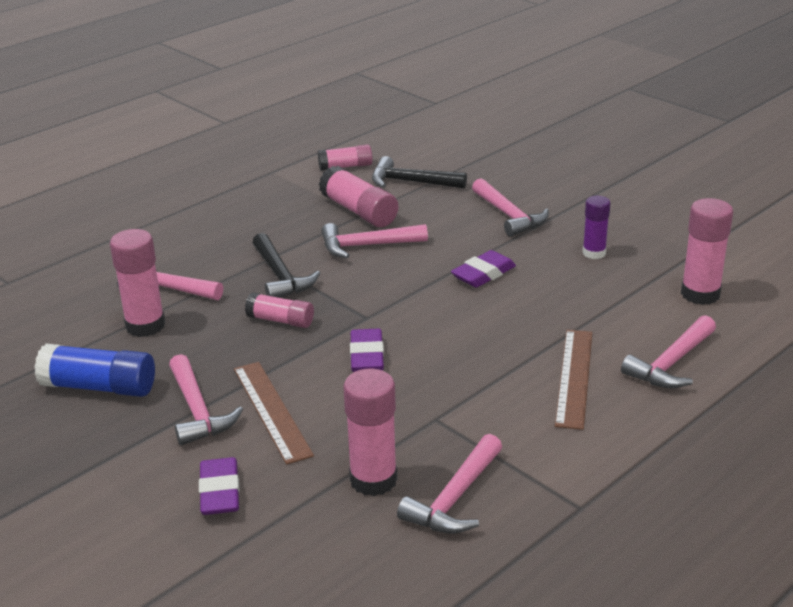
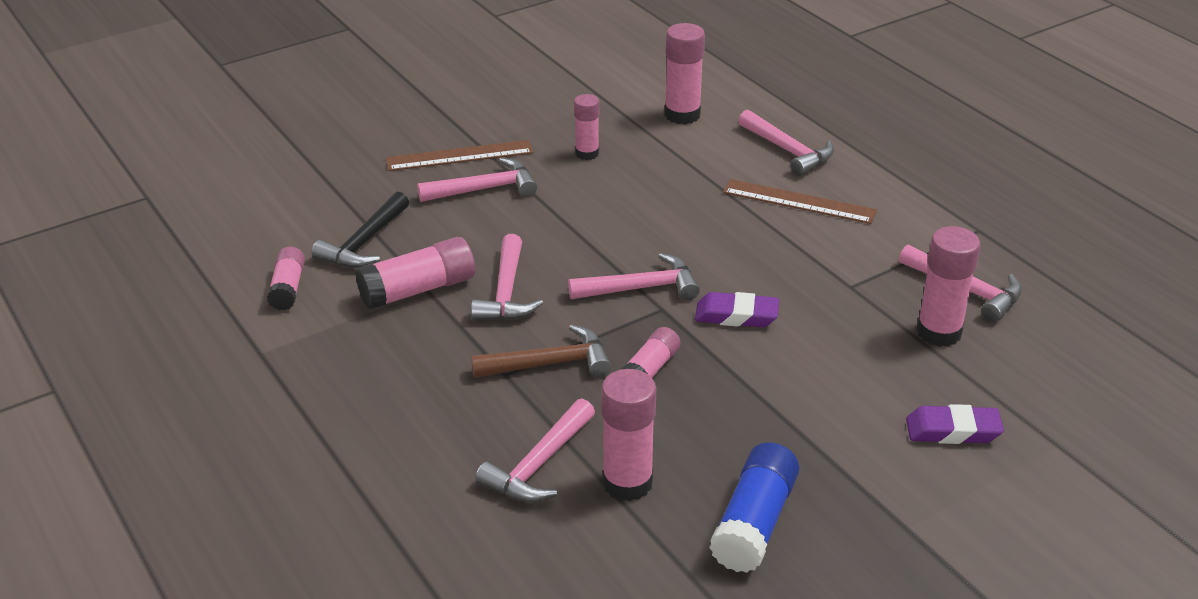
camera: 80 degrees left, 5 degrees up
(197, 410) = (814, 442): pink hammer -> pink hammer (641, 288)
(271, 411) = (822, 388): brown ruler -> brown ruler (459, 156)
(280, 276) = (550, 364): black hammer -> brown hammer
(483, 274) = (602, 223): purple eraser -> none
(594, 253) = (587, 153): purple glue stick -> pink glue stick

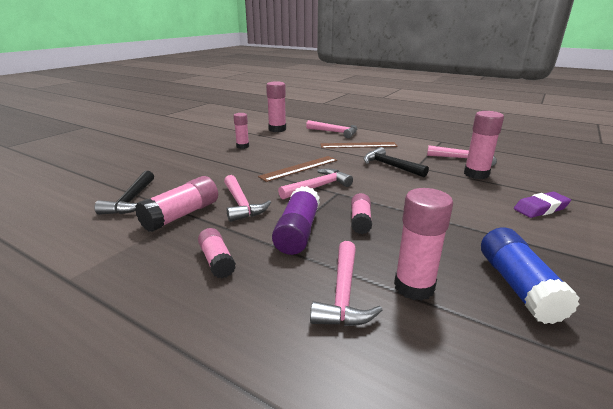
camera: 25 degrees left, 10 degrees down
(288, 288) = (81, 234): pink glue stick -> pink glue stick (217, 261)
(459, 156) = (173, 157): brown ruler -> brown ruler (299, 168)
(484, 189) = (196, 166): pink hammer -> none
(550, 364) = (297, 232): brown hammer -> purple glue stick
(736, 316) = (379, 187): purple eraser -> none
(804, 272) = (390, 166): none -> black hammer

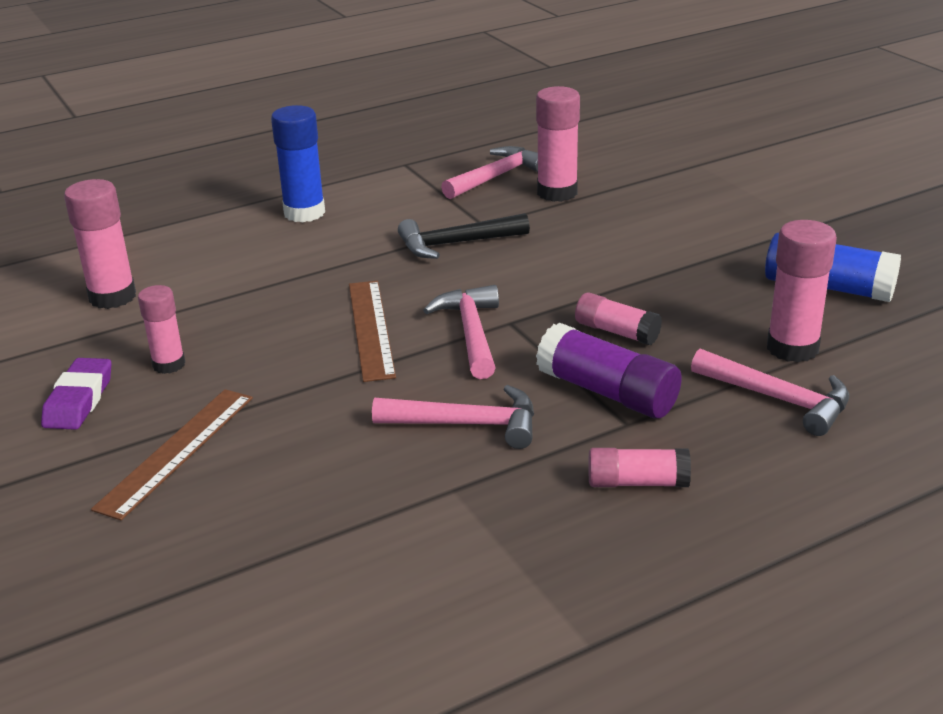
camera: 60 degrees left, 5 degrees up
(131, 200) = (325, 555): black hammer -> none
(182, 215) = (452, 497): pink glue stick -> none
(335, 132) = (228, 239): pink hammer -> none
(358, 145) = (330, 239): brown ruler -> brown ruler (177, 451)
(371, 137) = (304, 213): none -> blue glue stick
(540, 208) = (689, 198): purple eraser -> purple eraser (79, 400)

